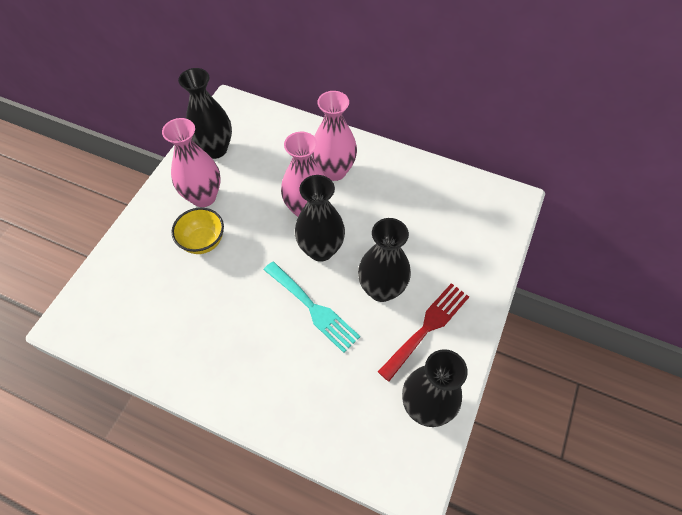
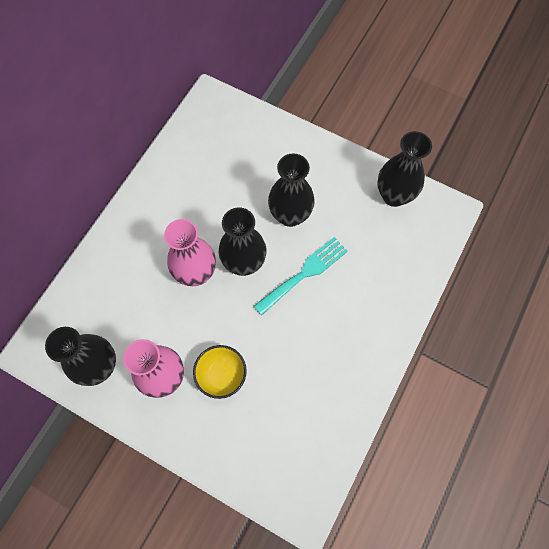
camera: 85 degrees left, 10 degrees up
(334, 171) = (152, 244): pink vase -> none
(427, 327) = (328, 185): red fork -> none

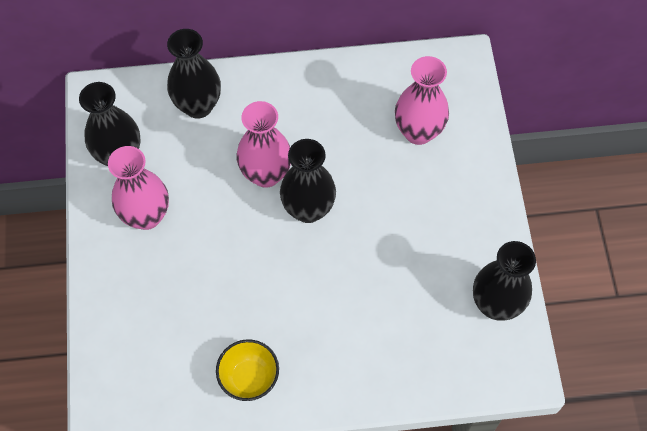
camera: 55 degrees right, 5 degrees down
(222, 375) = (182, 263): yellow bowl -> yellow bowl (249, 378)
(240, 158) = (418, 132): none -> pink vase
(290, 215) = (392, 218): black vase -> black vase (198, 106)
(304, 273) = (339, 271): turquoise fork -> none

